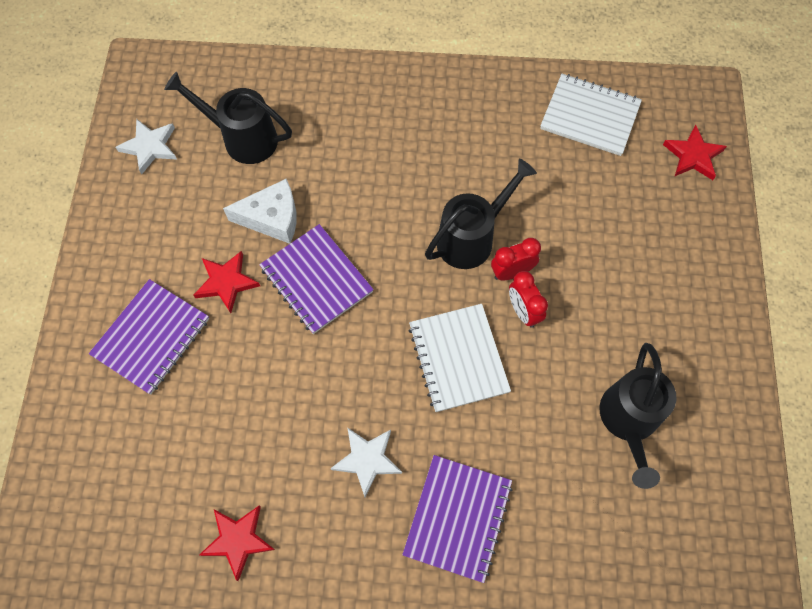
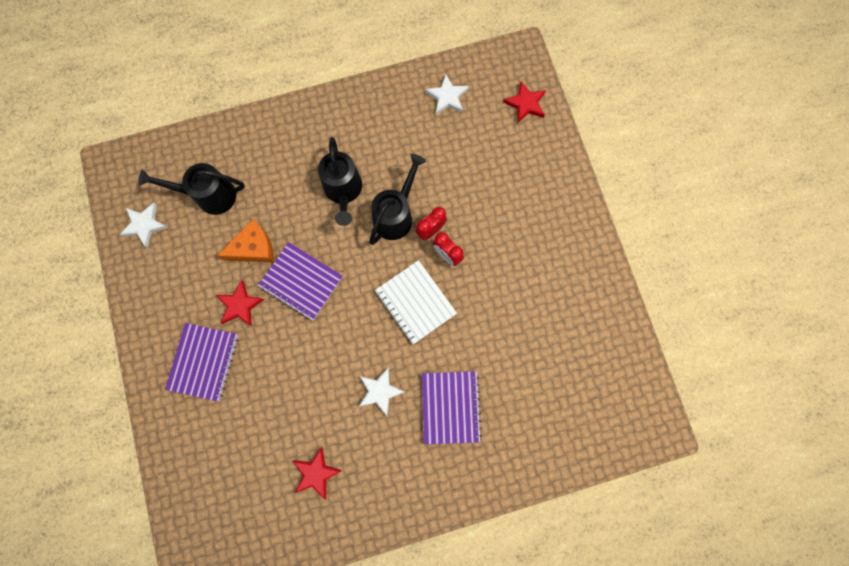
camera: 20 degrees left, 10 degrees up
(272, 218) = (253, 248): white cheese -> orange cheese
(590, 116) = (447, 97): white notebook -> white star
(628, 422) = (537, 306): black watering can -> black watering can (343, 192)

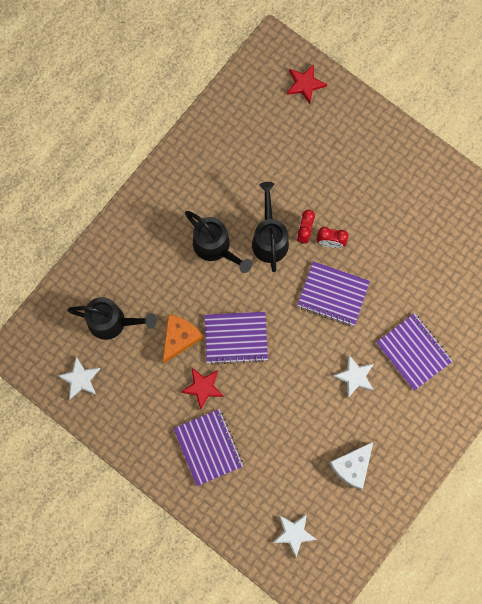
camera: 35 degrees left, 0 degrees up
(209, 195) = (113, 322): black watering can -> black watering can turned 135 degrees counterclockwise
(316, 473) = (352, 466): red star -> white cheese
(415, 302) = (333, 294): white notebook -> purple notebook
(447, 97) = (240, 119): white star -> white star (294, 533)

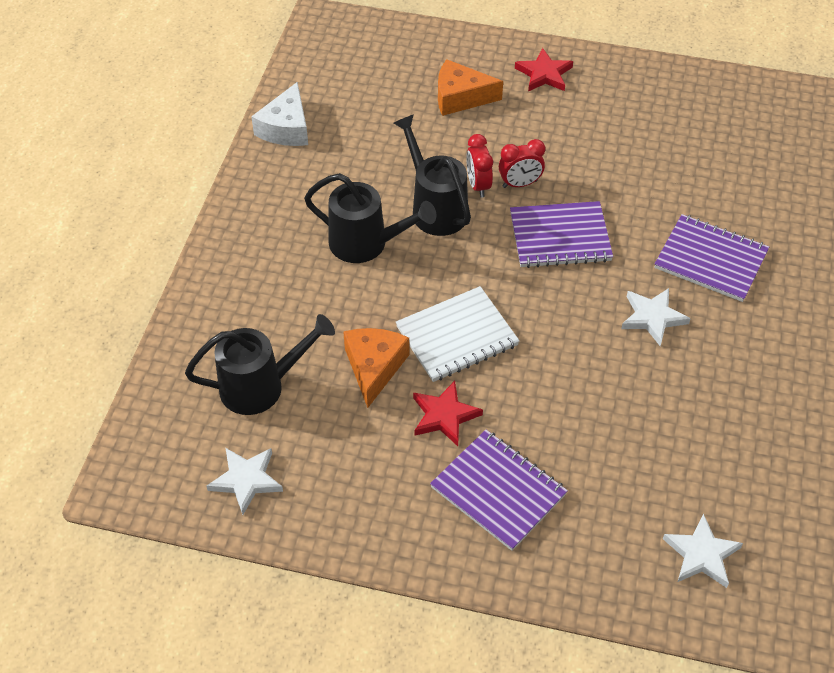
camera: 25 degrees left, 25 degrees down
(236, 338) = (457, 336): purple notebook -> white notebook
(305, 84) = (385, 43): red star -> red star (544, 74)
(330, 154) = (460, 97): none -> orange cheese
(352, 466) = (724, 427): white cheese -> white cheese (286, 128)

